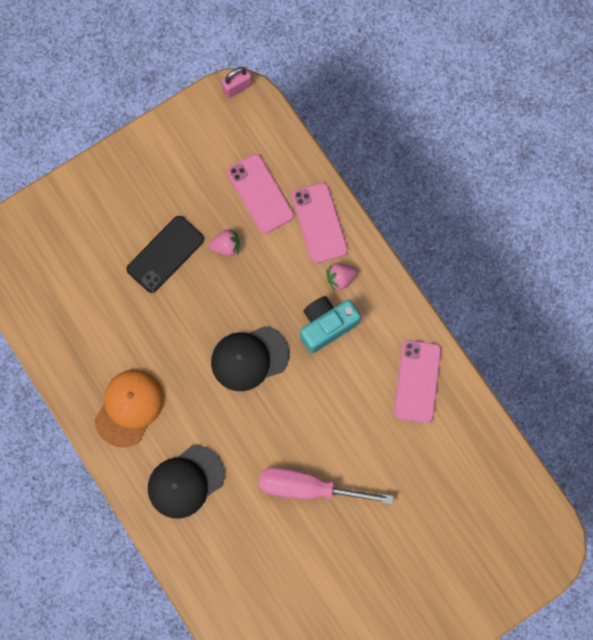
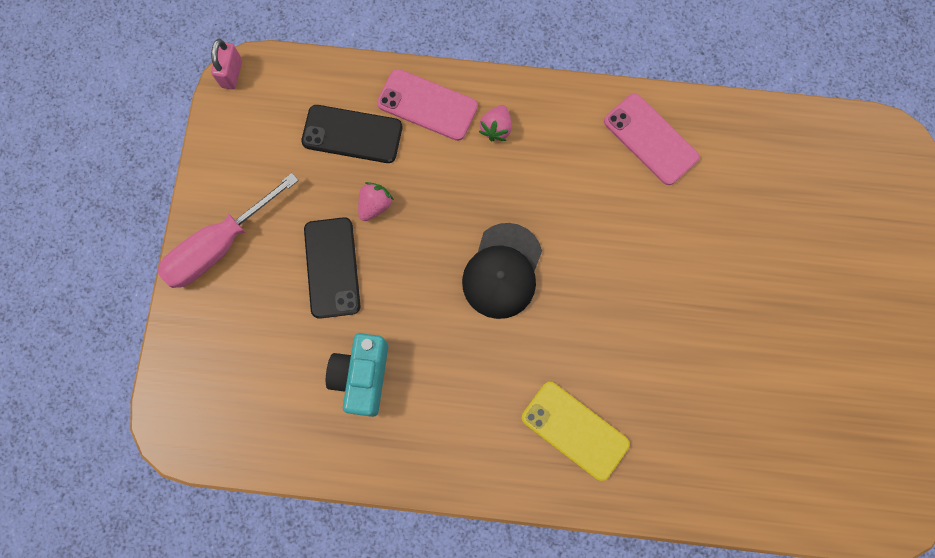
camera: 50 degrees left, 0 degrees up
(129, 407) = (454, 426): orange cap -> none
(185, 481) = (574, 430): black cap -> yellow phone
(260, 194) = (352, 134): pink phone -> black phone
(308, 488) = (674, 317): pink screwdriver -> pink screwdriver (220, 245)
(326, 326) = (530, 176): turquoise camera -> turquoise camera (362, 376)

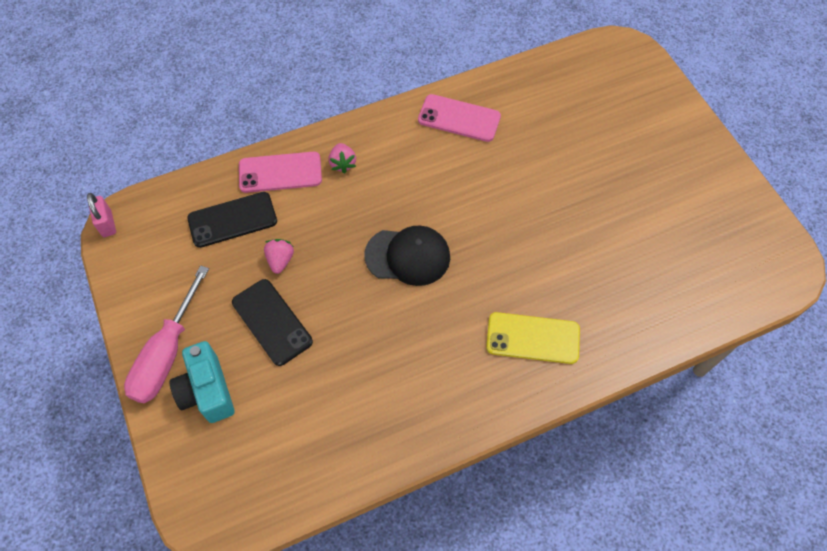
camera: 30 degrees left, 15 degrees down
(362, 376) = (344, 389): turquoise camera -> turquoise camera (207, 391)
(502, 271) = (408, 256): black cap -> black cap turned 75 degrees counterclockwise

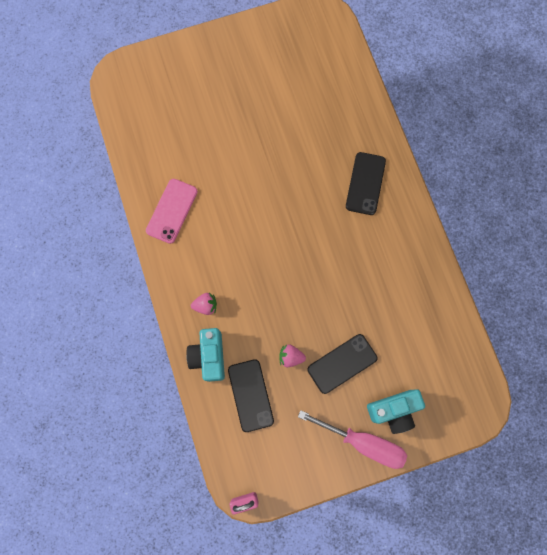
camera: 85 degrees left, 15 degrees up
(280, 173) = (209, 356): pink phone -> turquoise camera
(408, 256) = (295, 261): black cap -> none
(533, 338) = (365, 183): yellow phone -> black phone

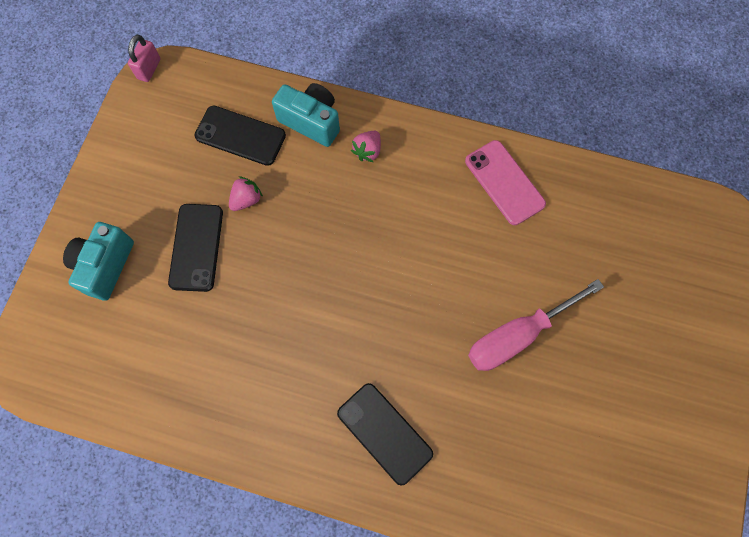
camera: 125 degrees right, 5 degrees down
(363, 442) = (103, 212): pink screwdriver -> pink screwdriver (517, 335)

